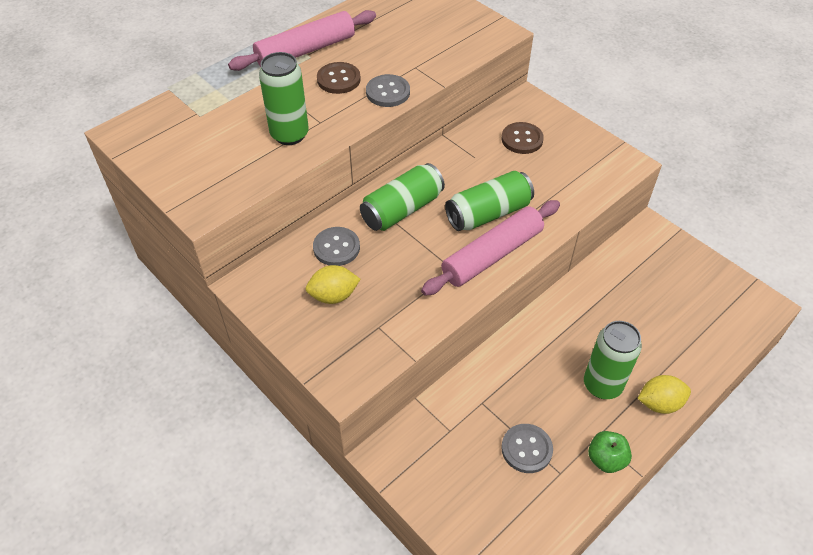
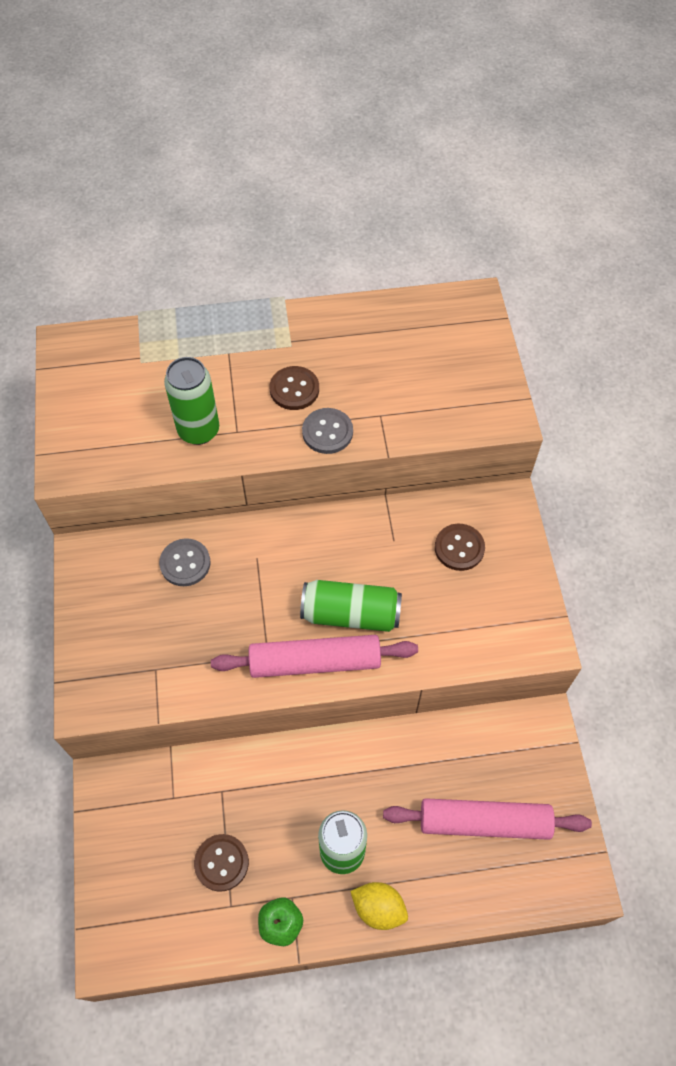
camera: 35 degrees right, 10 degrees up
(305, 50) = (292, 335): pink rolling pin -> pink rolling pin (484, 822)
(333, 296) = (144, 612): yellow lemon -> none
(402, 209) = (275, 558): green can -> none
(526, 449) = (221, 863): grey button -> brown button

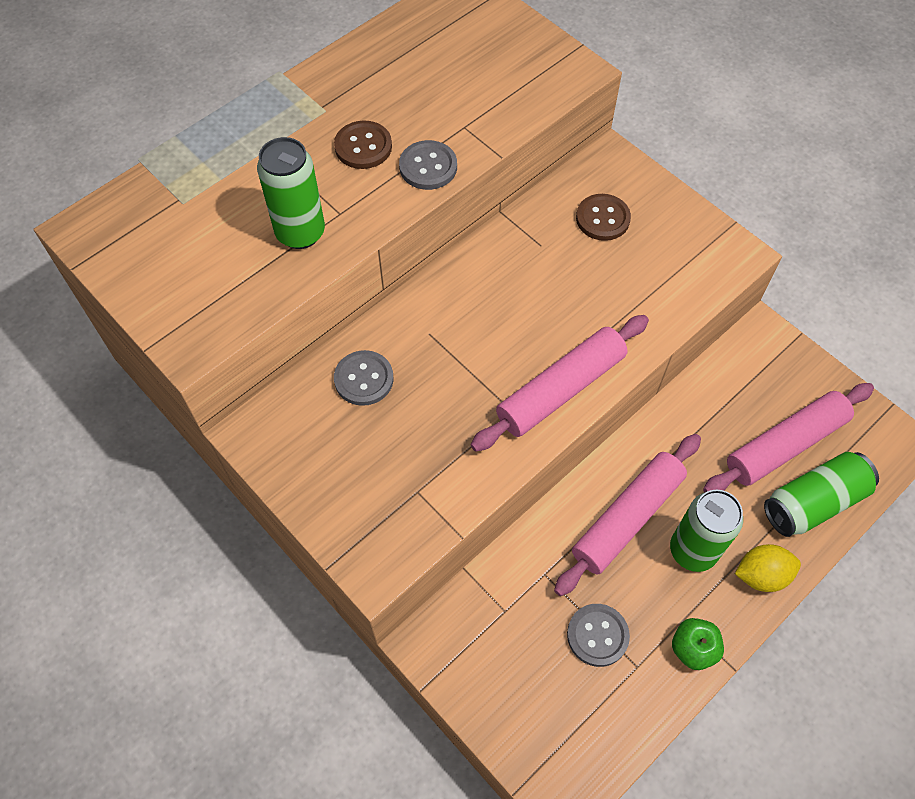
camera: 35 degrees left, 0 degrees up
(221, 863) = (597, 635): brown button -> grey button
(314, 792) = (627, 518): none -> pink rolling pin
(351, 614) = (557, 329): green can -> green can (813, 502)

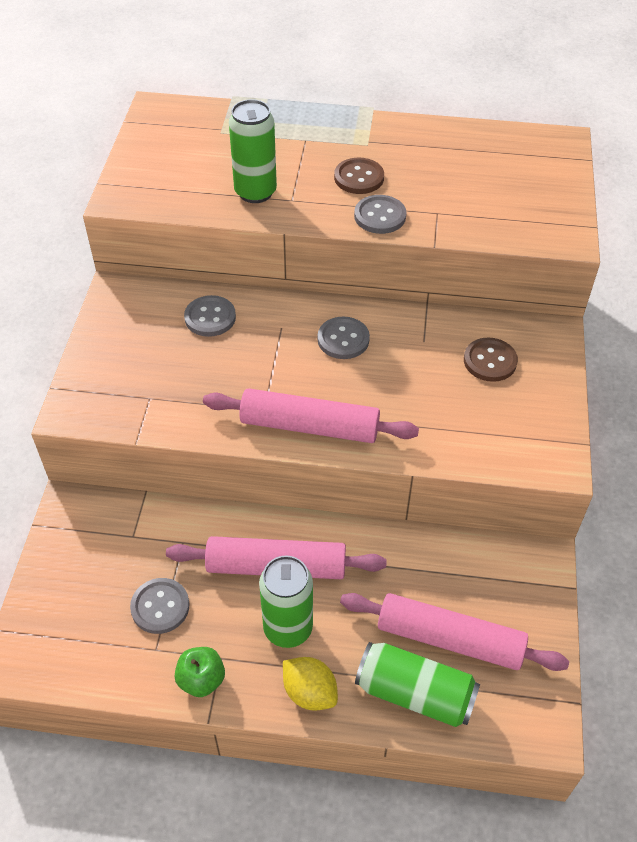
camera: 50 degrees right, 10 degrees down
(486, 298) = (343, 339): none -> grey button

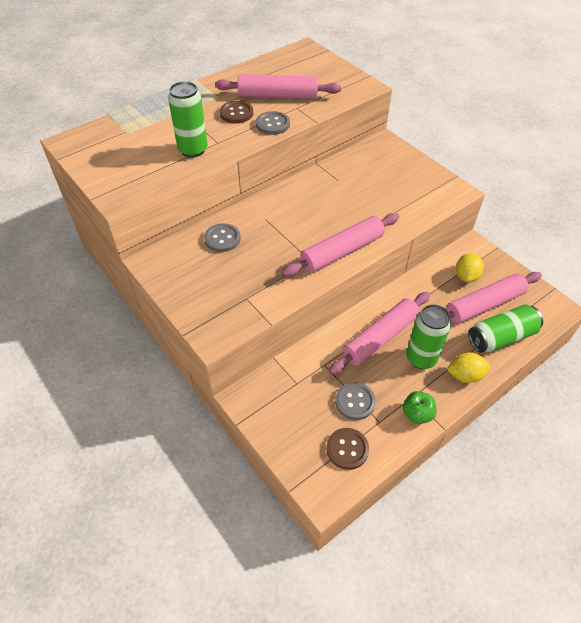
camera: 45 degrees left, 0 degrees up
(343, 339) = (302, 204): grey button -> none
(436, 184) = (278, 96): none -> pink rolling pin
(477, 587) = (466, 276): none -> yellow lemon
(490, 361) = (376, 169): brown button -> brown button (347, 449)

